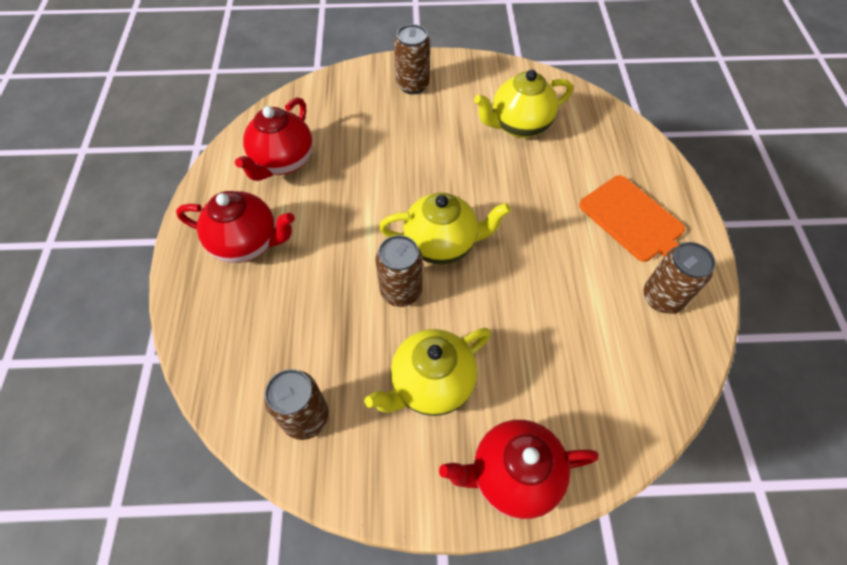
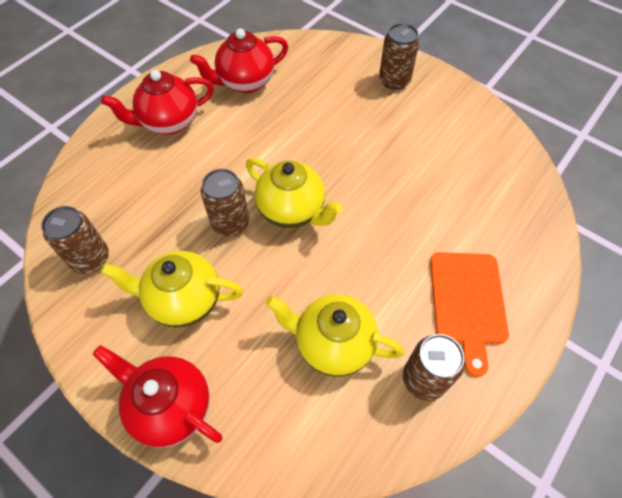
camera: 40 degrees right, 0 degrees up
(247, 243) = (169, 122): red teapot -> red teapot turned 105 degrees clockwise
(519, 126) = (448, 162): yellow teapot -> yellow teapot (333, 344)

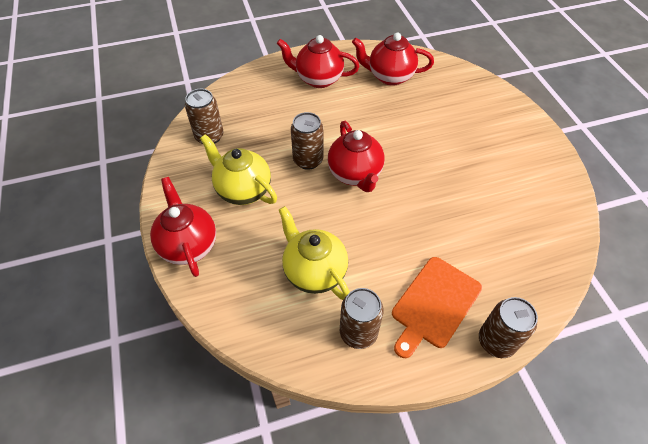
camera: 35 degrees right, 5 degrees down
(292, 211) = (355, 174): yellow teapot -> red teapot
(394, 80) = (506, 125): brown can -> brown can (496, 341)

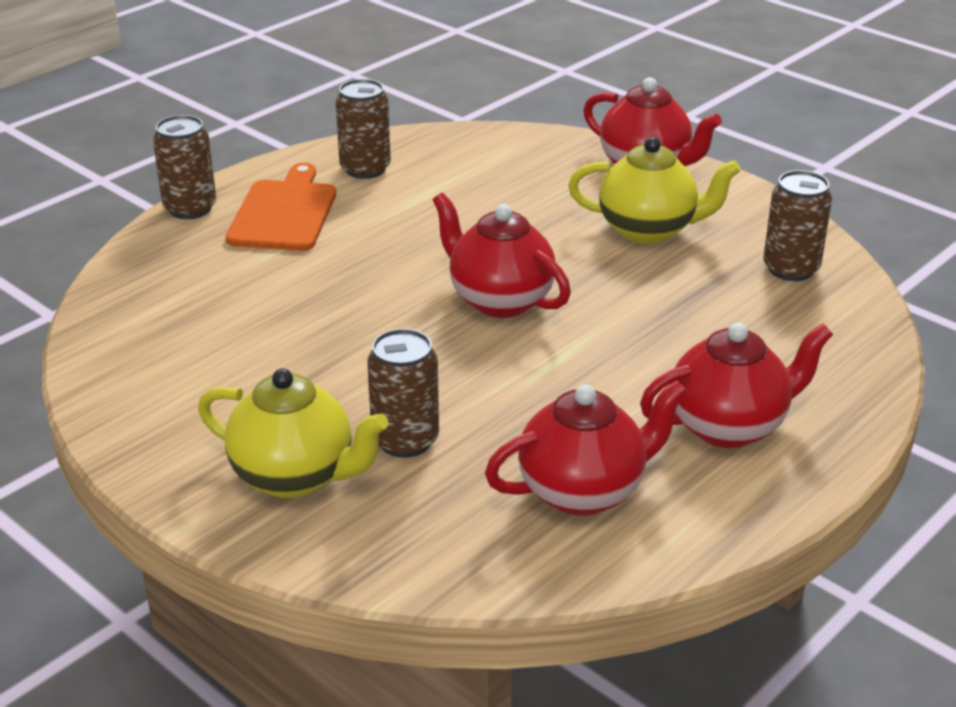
camera: 150 degrees right, 20 degrees down
(308, 160) = (595, 292): brown can -> brown can (405, 440)
(314, 272) = (462, 193): yellow teapot -> yellow teapot (295, 476)

